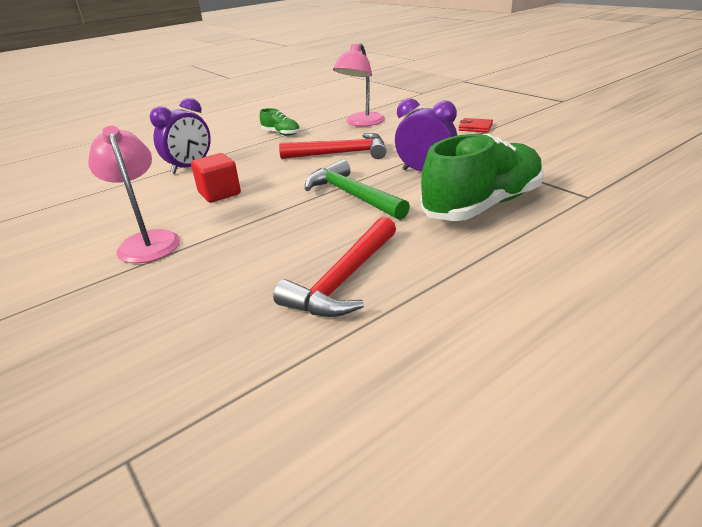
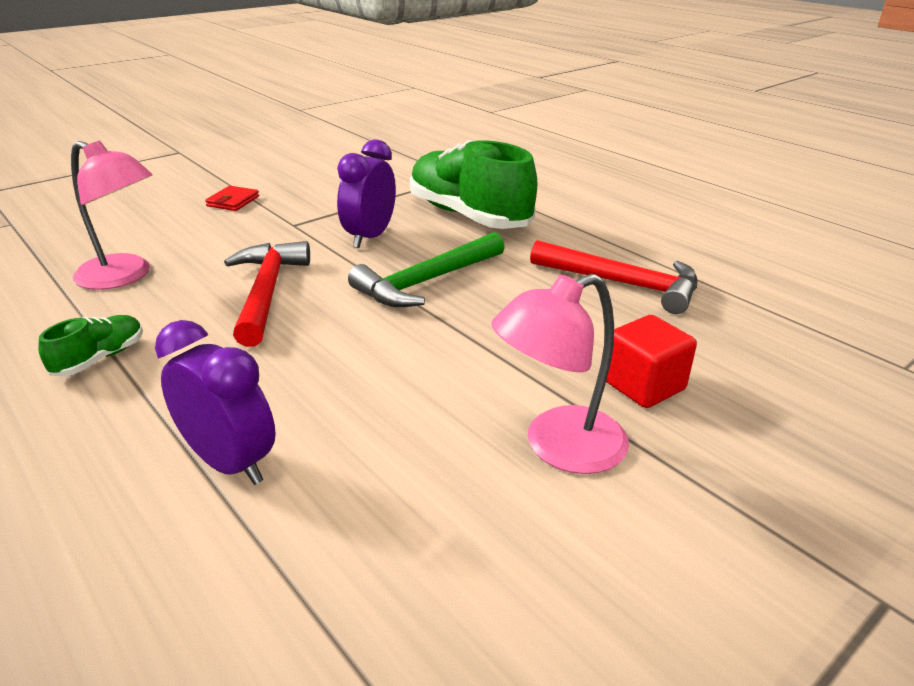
camera: 95 degrees left, 0 degrees up
(219, 193) = (386, 397): red cube -> red cube (643, 385)

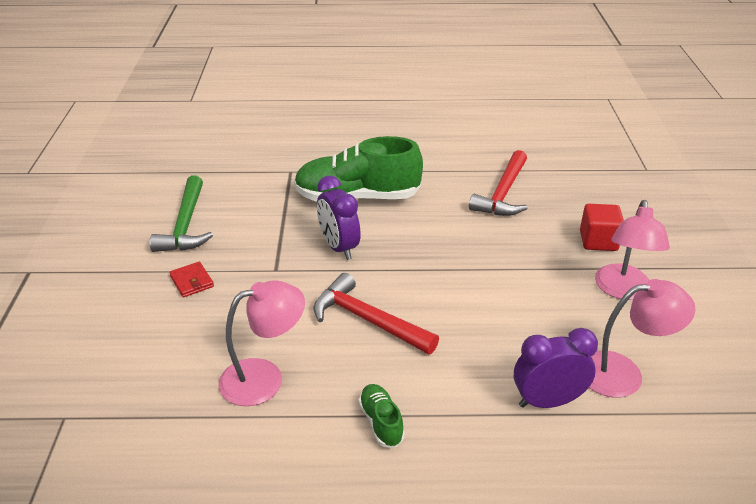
camera: 50 degrees left, 5 degrees up
(357, 514) = (623, 373): none -> pink lamp
(426, 281) = (426, 253): green hammer -> green hammer (185, 225)
(622, 284) = (503, 193): red hammer -> red hammer turned 135 degrees clockwise

